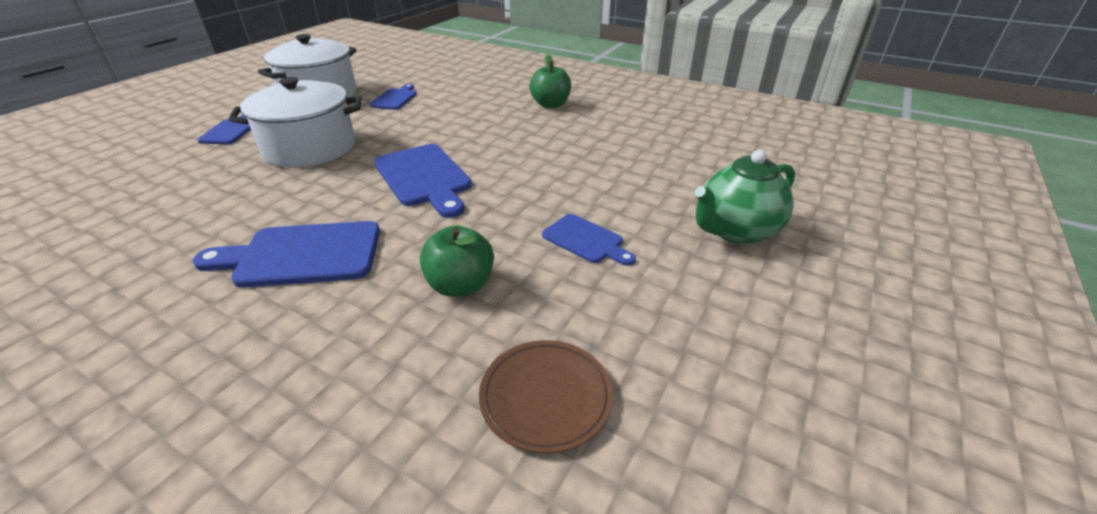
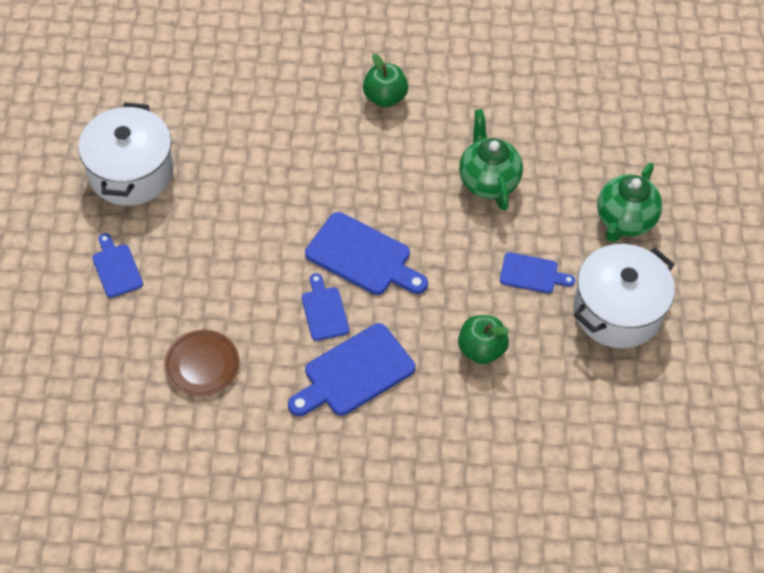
camera: 30 degrees left, 20 degrees up
(310, 148) = (224, 260): white pot -> white pot (617, 311)
(395, 98) = (220, 147): blue cutting board -> blue cutting board (324, 311)
(546, 397) = (582, 399): brown plate -> brown plate (202, 365)
(597, 165) = (488, 181): none -> green teapot

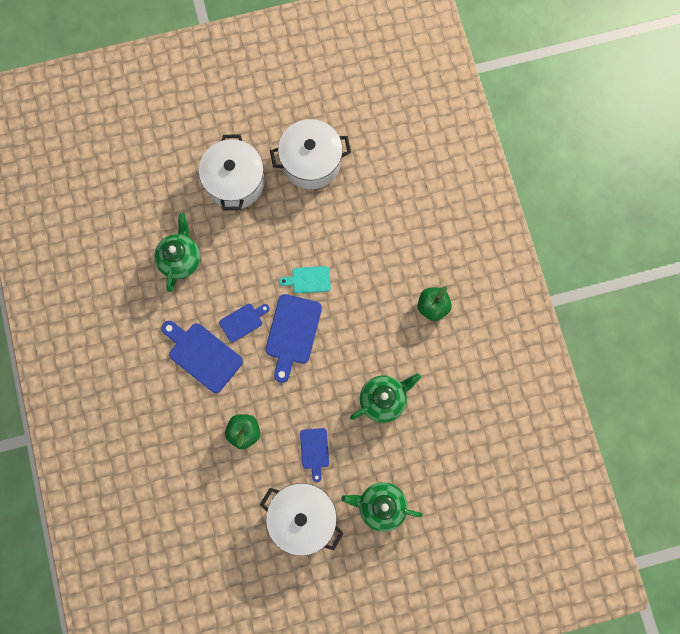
camera: 75 degrees right, 20 degrees up
(116, 268) = (235, 182): blue cutting board -> white pot
(202, 365) = (181, 259): brown plate -> green teapot
(295, 219) = (308, 280): none -> turquoise cutting board

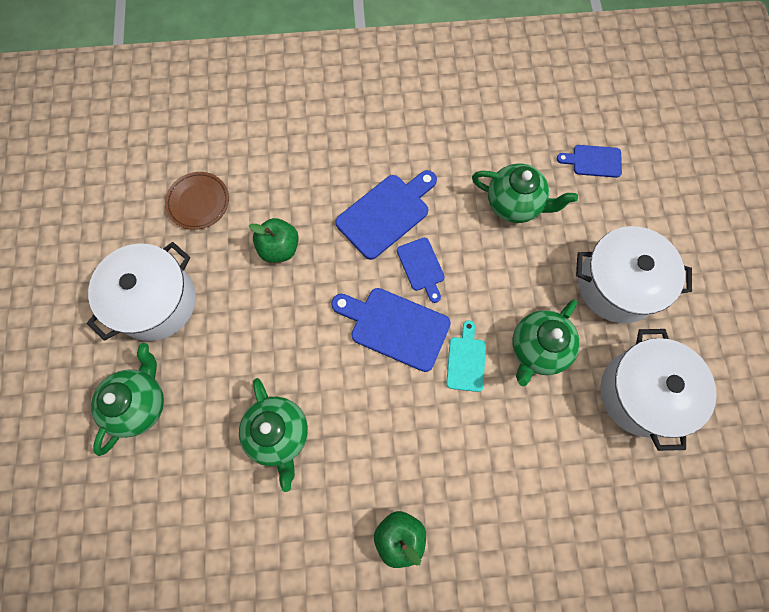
camera: 100 degrees right, 5 degrees down
(214, 507) = (198, 202): none -> brown plate
(292, 232) = (537, 349): none -> green teapot
(314, 451) = (234, 330): blue cutting board -> blue cutting board (593, 161)

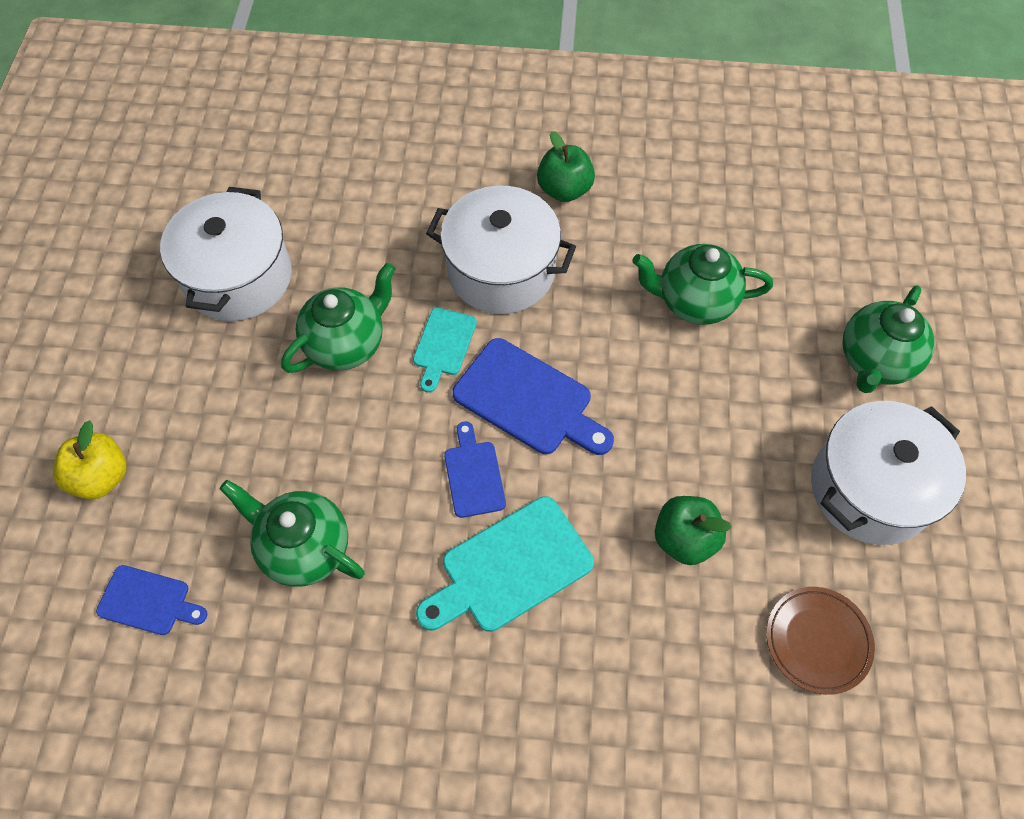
camera: 170 degrees left, 10 degrees down
(279, 434) = (694, 302): green teapot -> green teapot turned 75 degrees counterclockwise
(386, 213) = (510, 567): blue cutting board -> turquoise cutting board
(617, 285) = (205, 405): white pot -> white pot (501, 270)
(660, 226) = (101, 477): none -> yellow apple

